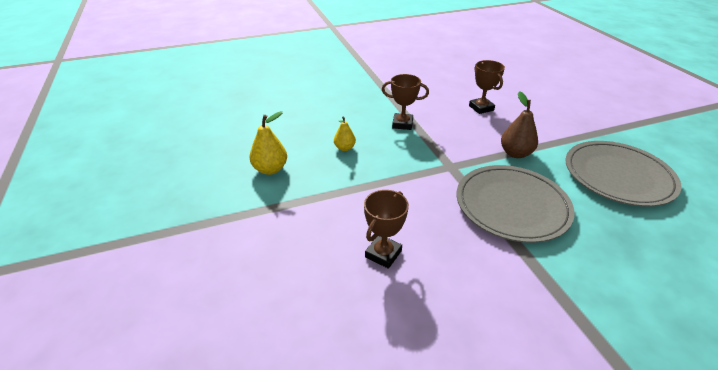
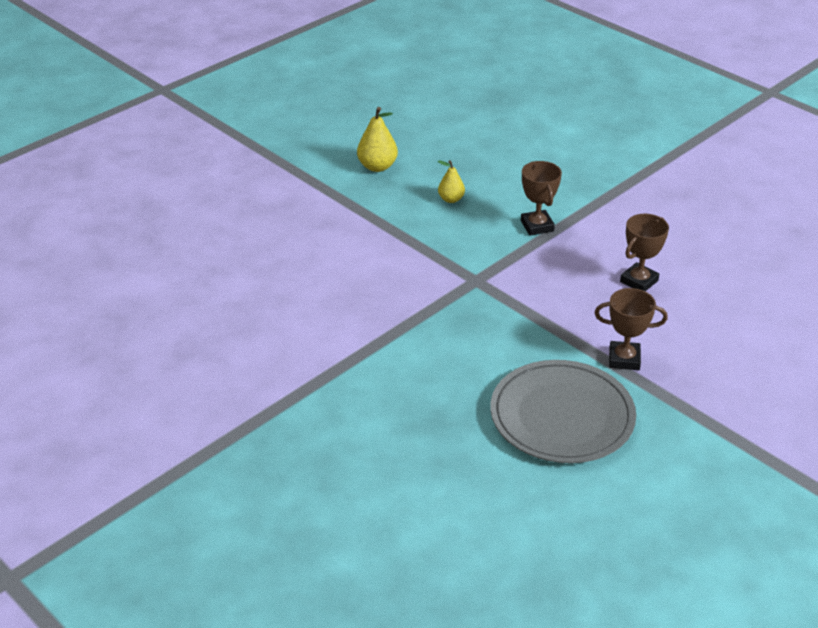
camera: 65 degrees right, 0 degrees up
(383, 254) = (306, 266): brown trophy -> brown trophy (624, 359)
(512, 205) = (434, 334): grey plate -> none
(515, 153) = (545, 325): brown pear -> none

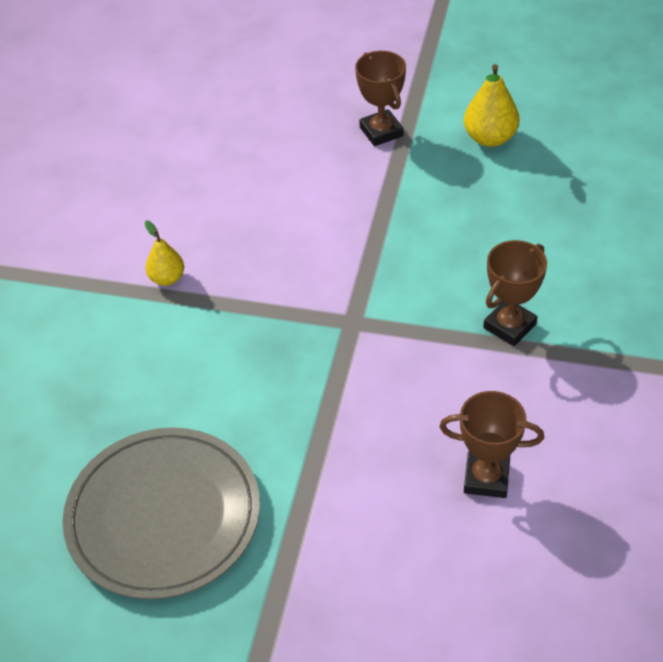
camera: 60 degrees right, 10 degrees up
(451, 199) = (488, 226): yellow pear -> yellow pear (167, 278)
(624, 359) = (313, 531): brown trophy -> brown trophy (381, 132)

